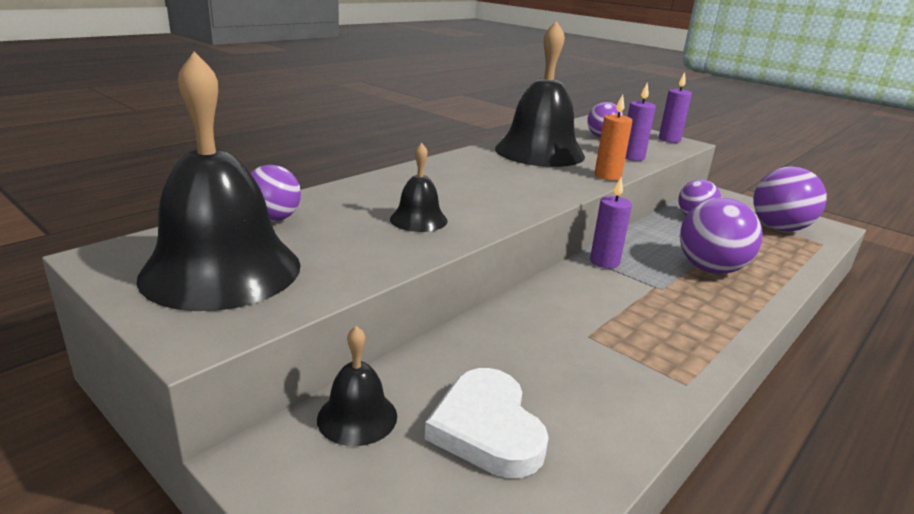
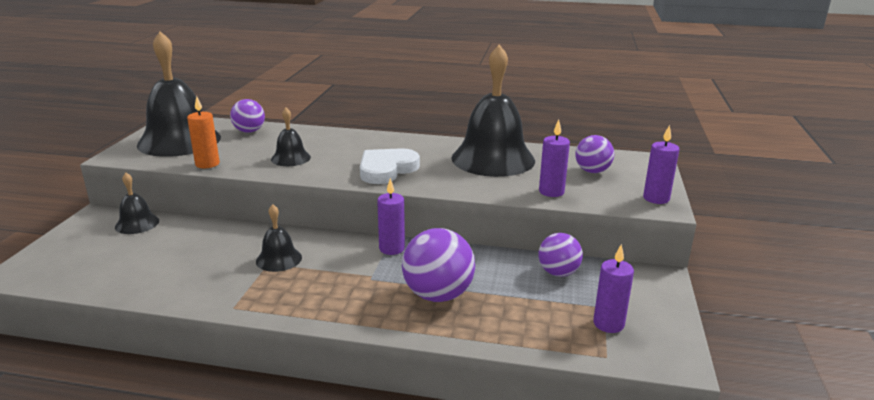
camera: 60 degrees right, 0 degrees up
(487, 428) = (146, 255): white heart -> white heart (386, 169)
(582, 326) = (279, 259): none -> black bell
(607, 176) = (474, 191): orange candle -> orange candle (207, 164)
(779, 228) = (608, 324): purple ball -> purple candle

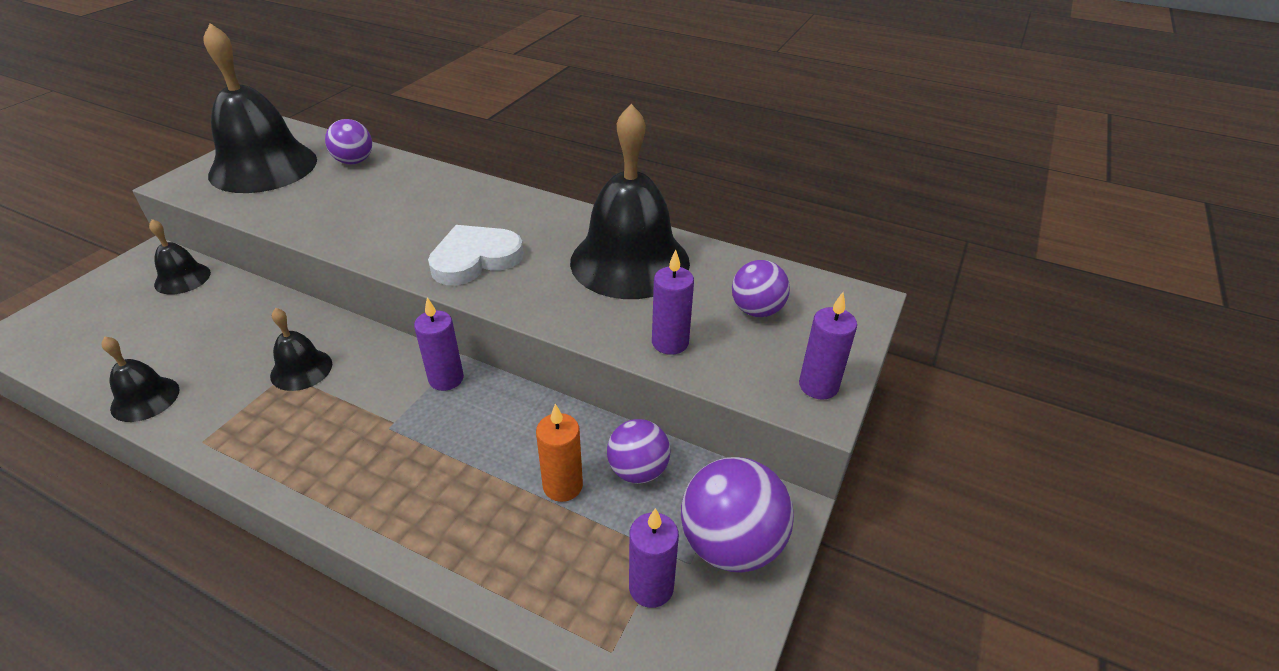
camera: 15 degrees right, 15 degrees up
(207, 164) = (267, 213): orange candle -> orange candle (563, 486)
(290, 158) = (370, 218): black bell -> black bell (145, 399)
(438, 295) = (454, 476): purple ball -> purple ball (731, 544)

